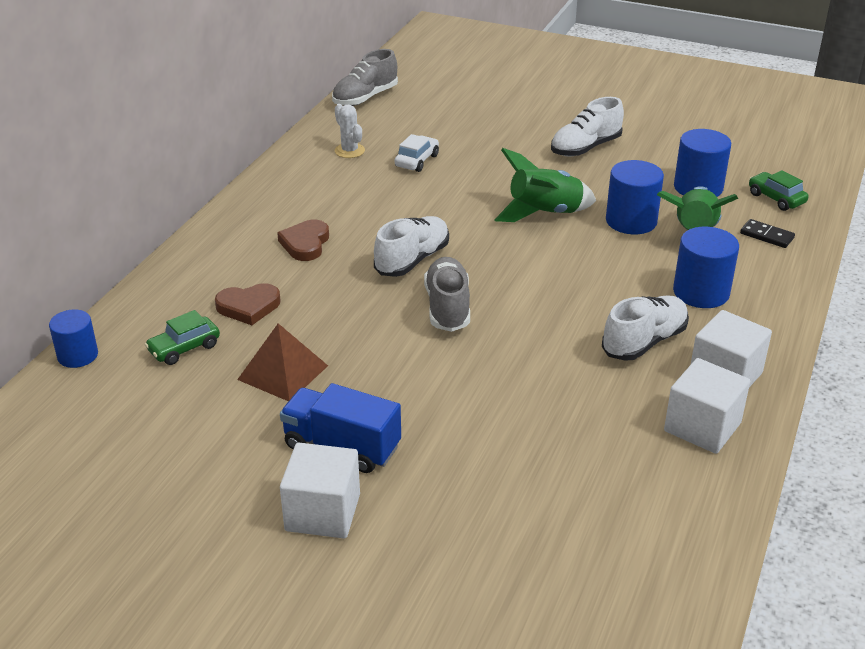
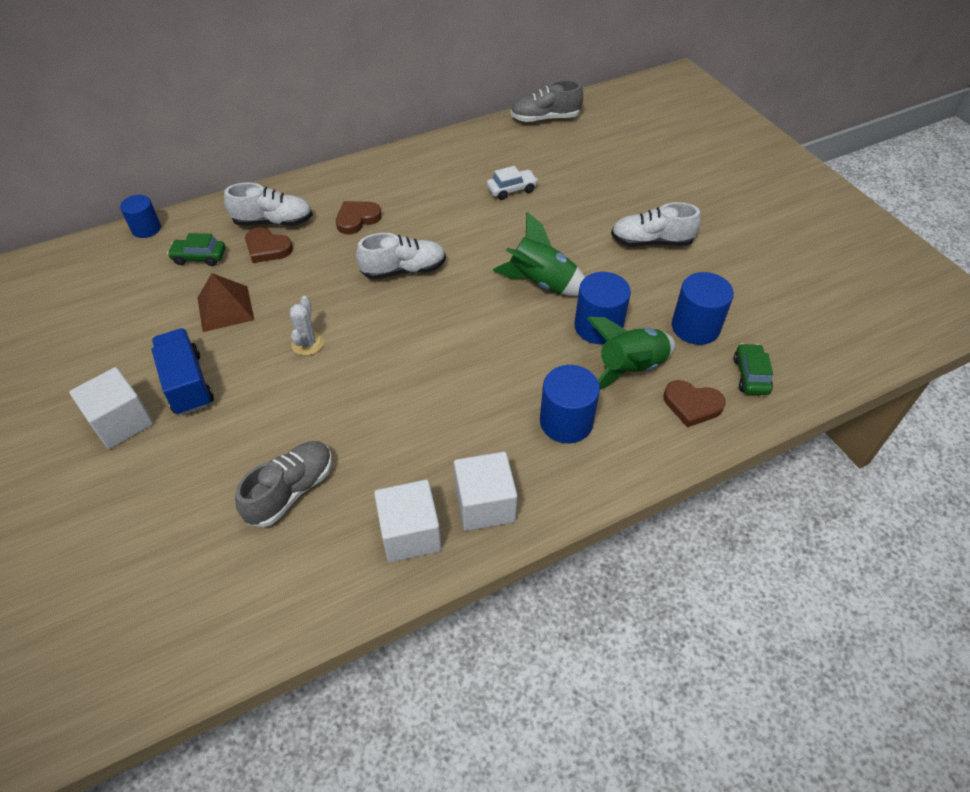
camera: 40 degrees right, 15 degrees up
(349, 151) = (478, 158): white cactus -> white cactus (307, 343)
(448, 307) = (376, 321): grey shoe -> grey shoe (291, 491)
(644, 342) = (466, 435): white shoe -> white shoe (273, 222)
(766, 236) = (692, 405): black domino -> brown heart

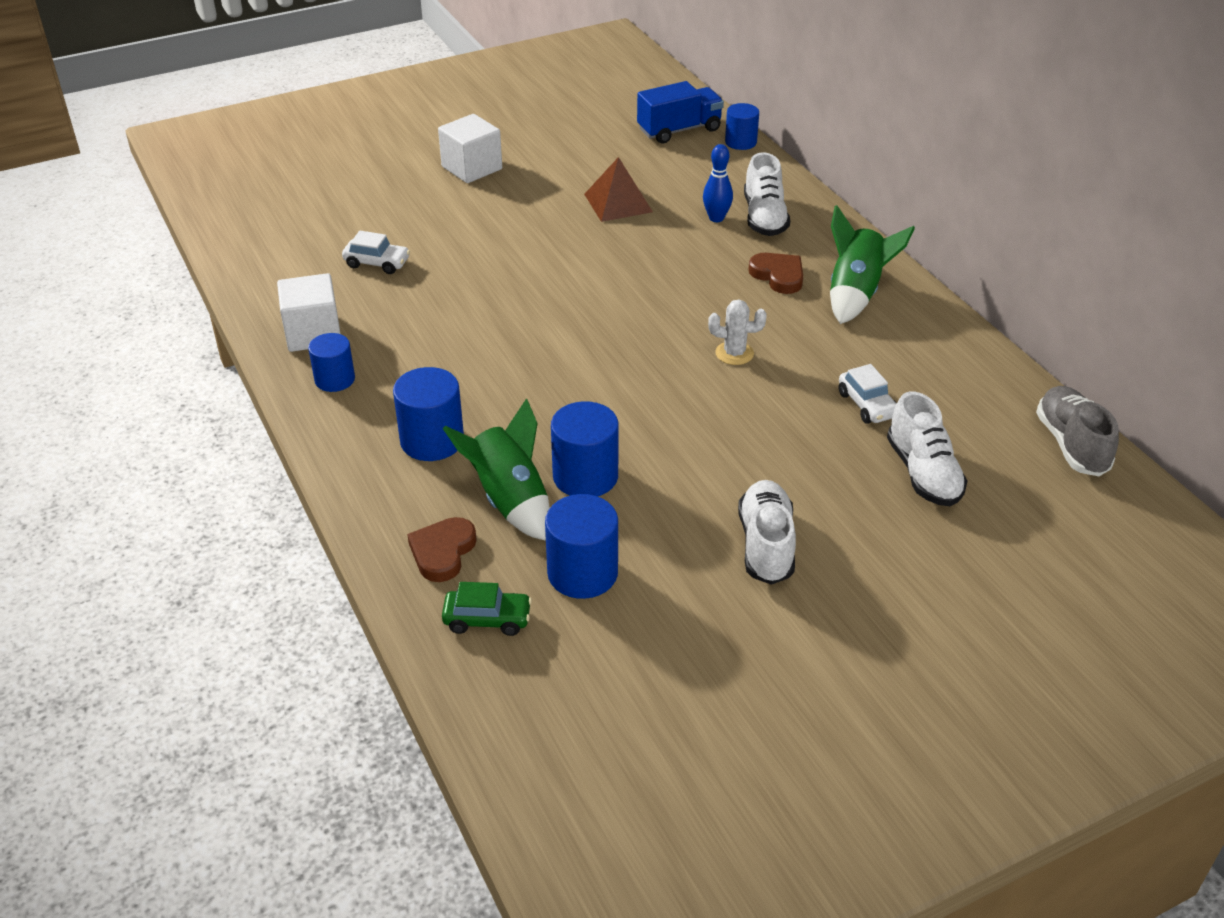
camera: 90 degrees right, 10 degrees down
(187, 384) = (514, 194): blue truck -> blue truck (679, 130)
(199, 257) = (697, 178): green car -> none
(267, 248) = (716, 218): brown heart -> blue bowling pin
(291, 491) = (377, 263): grey shoe -> white car
(307, 343) = (565, 257): white cactus -> white cactus (734, 353)
(403, 270) = (685, 315): white shoe -> white shoe (923, 473)
(485, 504) = (335, 379): white cube -> blue cylinder
(541, 283) = (667, 428): green rocket -> green rocket (855, 294)

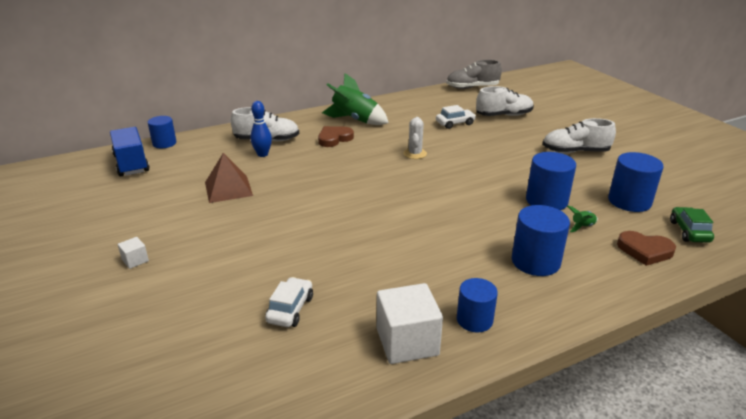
camera: 90 degrees left, 10 degrees down
(472, 168) = (135, 260): white cube -> white cube, size x0.46
(509, 500) = (582, 227): green rocket -> green rocket, size x0.42

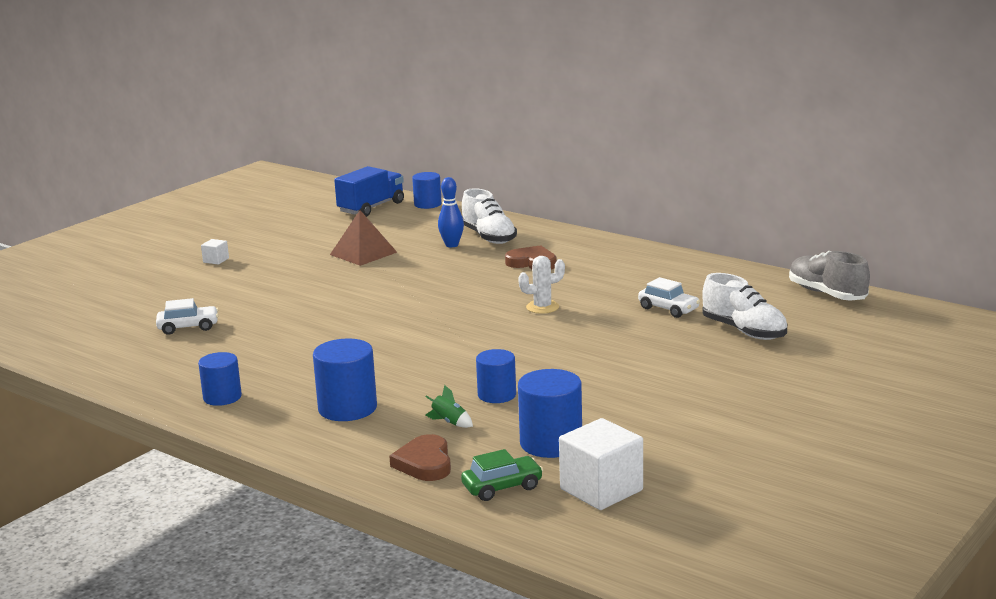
camera: 65 degrees right, 10 degrees down
(355, 120) = (600, 259): green rocket -> none
(407, 342) = (173, 377): white cube -> white cube (601, 490)
(546, 201) = (497, 395): blue cylinder -> blue cylinder, size x0.66
(575, 152) = (673, 393): white shoe -> none

